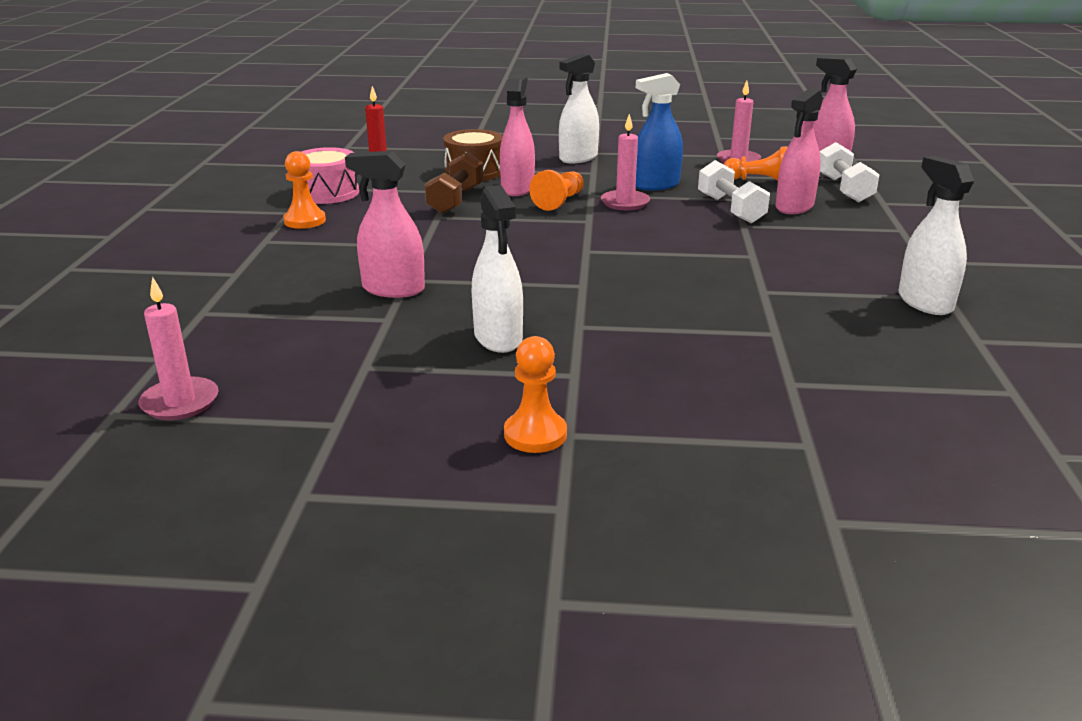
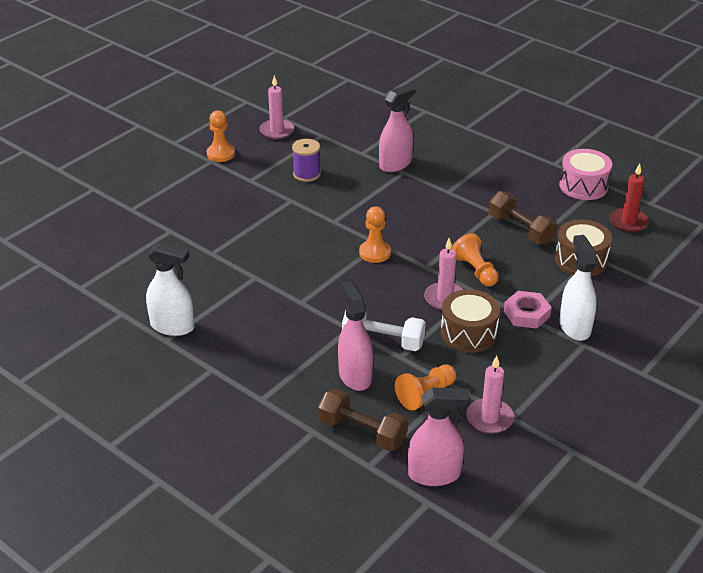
camera: 125 degrees right, 10 degrees up
(180, 402) = (340, 92): pink candle -> pink candle (277, 131)
(305, 221) = (532, 165): orange pawn -> orange pawn (375, 253)
(498, 338) = (306, 174): white spray bottle -> purple spool
(517, 188) = (521, 264): pink spray bottle -> none
(590, 173) = (526, 314): none -> pink nut
(656, 185) = (468, 333): blue spray bottle -> brown drum
(844, 189) = (362, 432): white dumbbell -> brown dumbbell

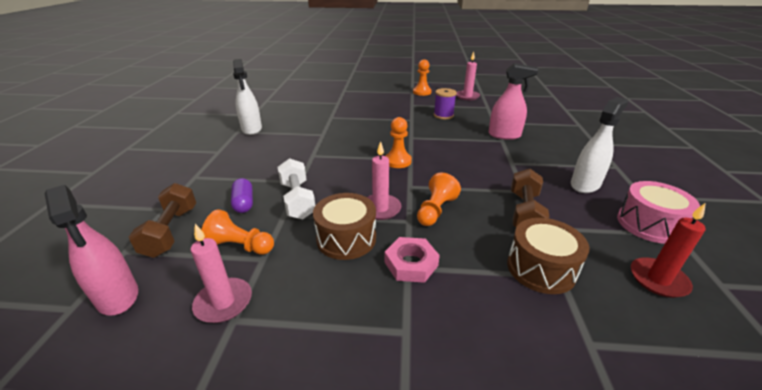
camera: 55 degrees right, 5 degrees down
(355, 376) = (244, 203): pink spray bottle -> purple capsule
(574, 327) = (428, 309): white spray bottle -> white spray bottle (585, 184)

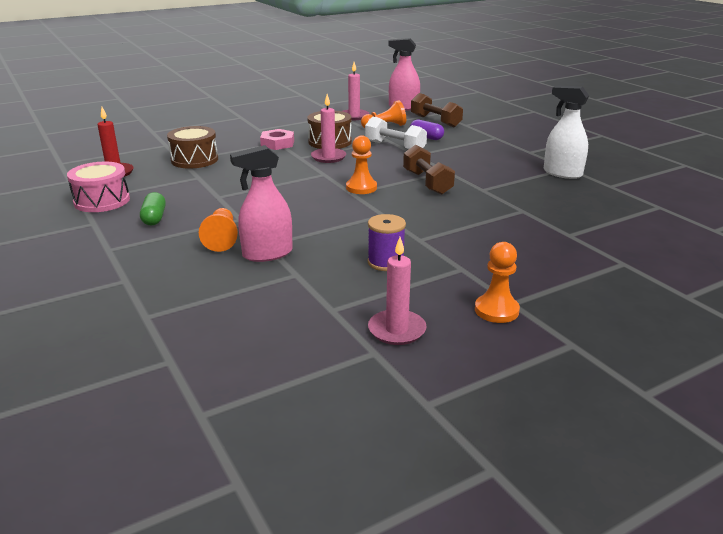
camera: 145 degrees right, 5 degrees down
(435, 210) = (286, 166): orange pawn -> orange pawn (221, 239)
(524, 212) = (213, 182): brown dumbbell -> brown dumbbell (427, 182)
(585, 184) = (154, 218): white spray bottle -> green capsule

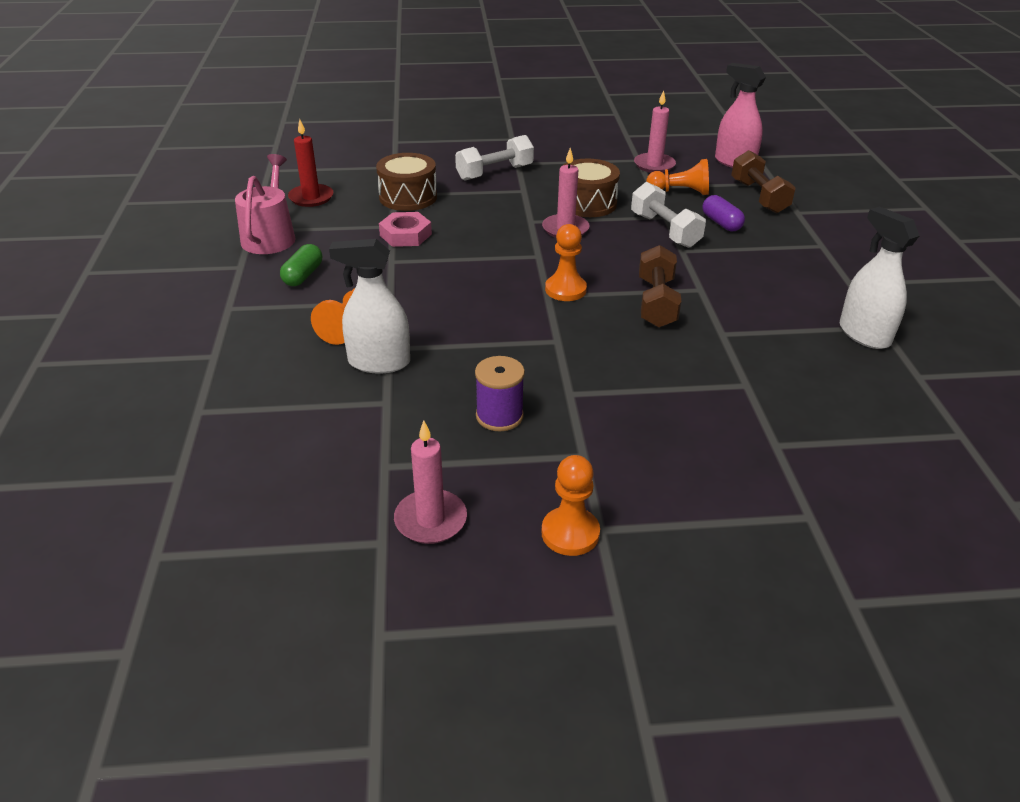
camera: 25 degrees right, 10 degrees up
(102, 201) = (270, 236): pink drum -> pink watering can
(247, 136) = (495, 173): none -> white dumbbell
(267, 254) = (379, 362): pink spray bottle -> white spray bottle
(277, 143) = (521, 192): pink nut -> pink nut (405, 235)

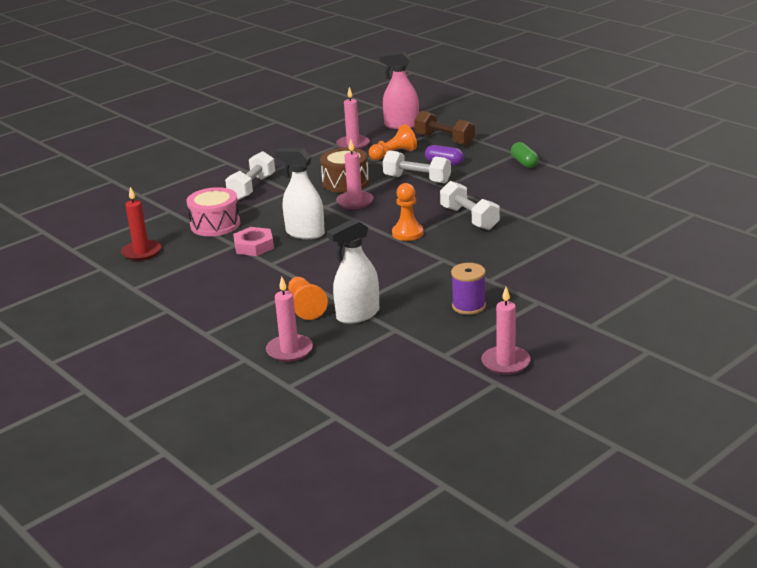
camera: 35 degrees left, 10 degrees down
(261, 369) = (289, 350): none -> pink candle
(270, 236) = (156, 285): pink watering can -> none
(303, 275) = (224, 296): green capsule -> green capsule (524, 163)
(408, 197) = (215, 225): brown drum -> pink drum
(570, 533) = (579, 334): orange pawn -> none
(656, 302) = (469, 218): brown dumbbell -> white dumbbell
(864, 334) = (595, 189): white spray bottle -> white spray bottle (305, 233)

